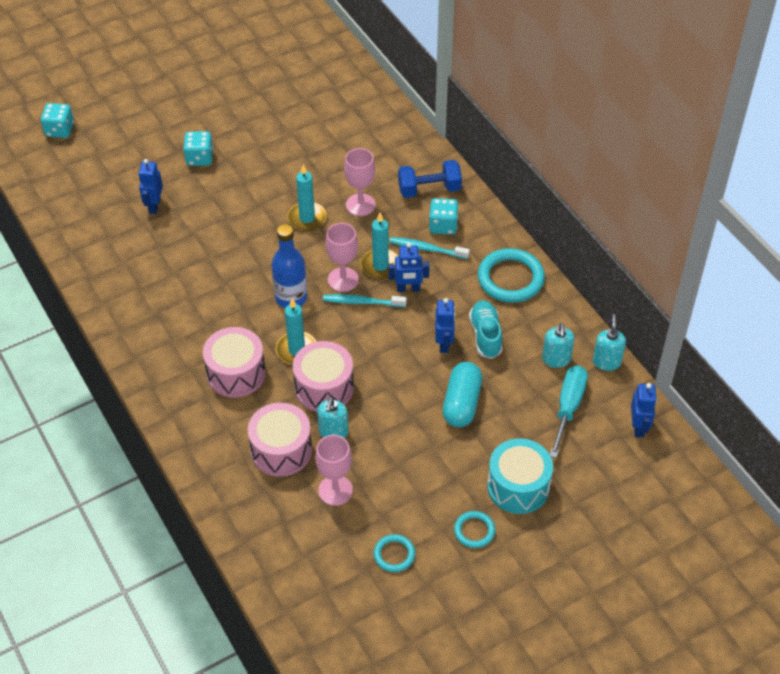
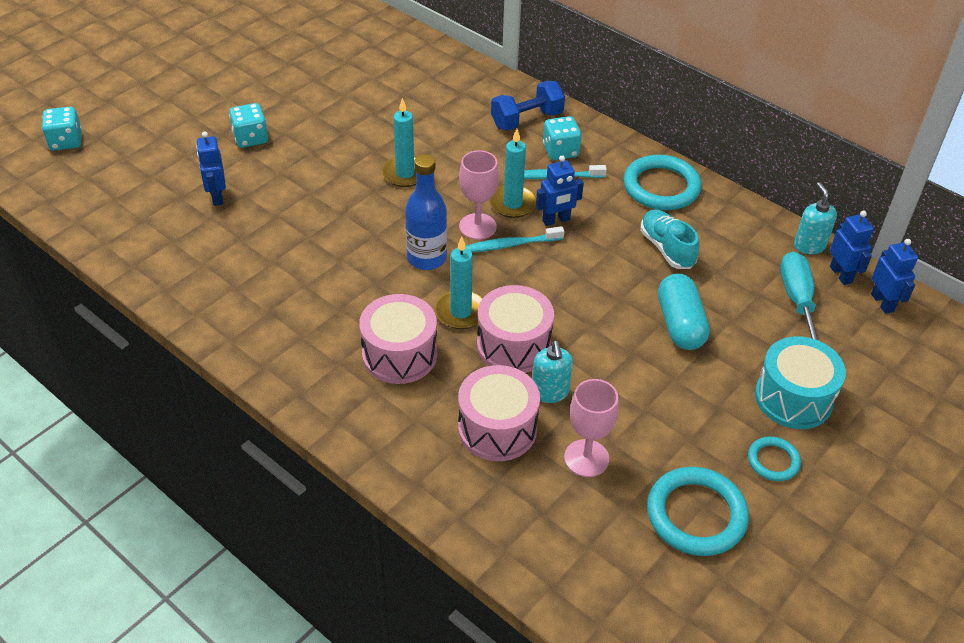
camera: 20 degrees left, 5 degrees down
(360, 205) = (459, 149): pink goblet -> none
(394, 554) = (696, 515): turquoise ring -> turquoise ring, size x1.85
(444, 343) = (626, 267): blue robot -> blue robot (841, 274)
(556, 359) = (755, 255): turquoise soap dispenser -> none

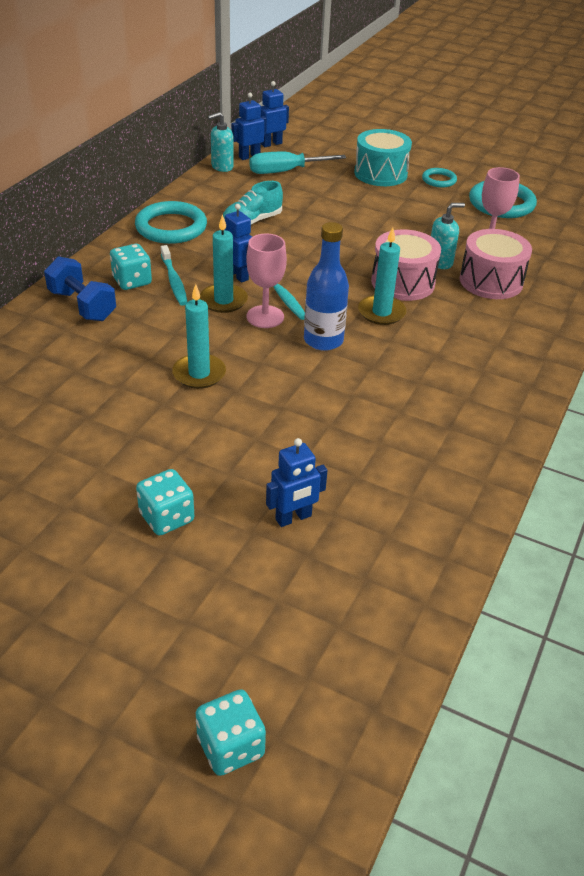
camera: 105 degrees left, 5 degrees down
(399, 354) = (450, 338): pink drum -> none
(680, 324) = (335, 214): turquoise capsule -> none

